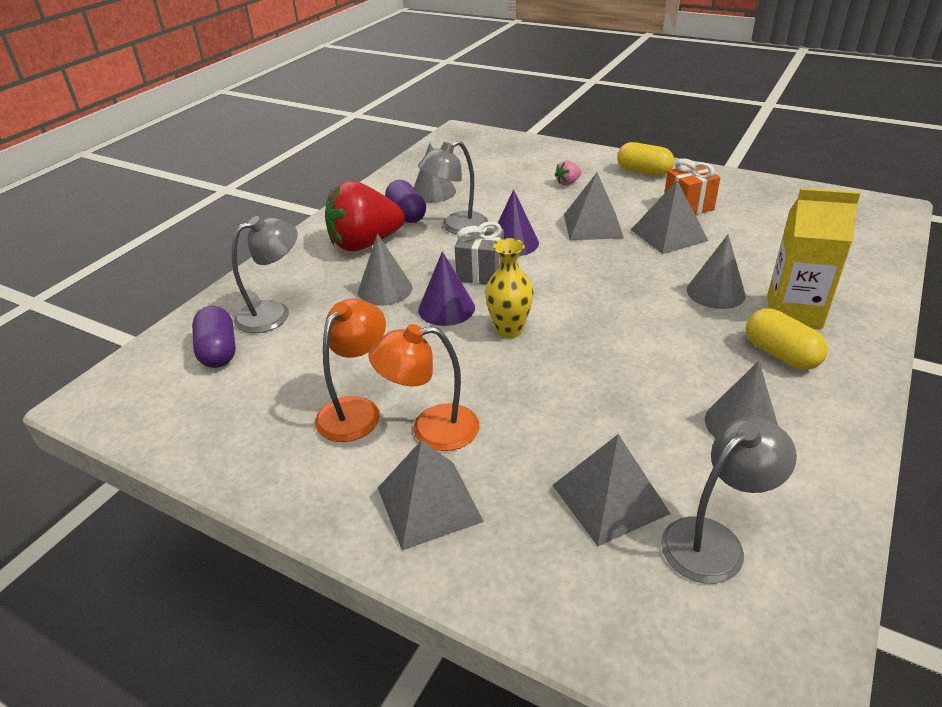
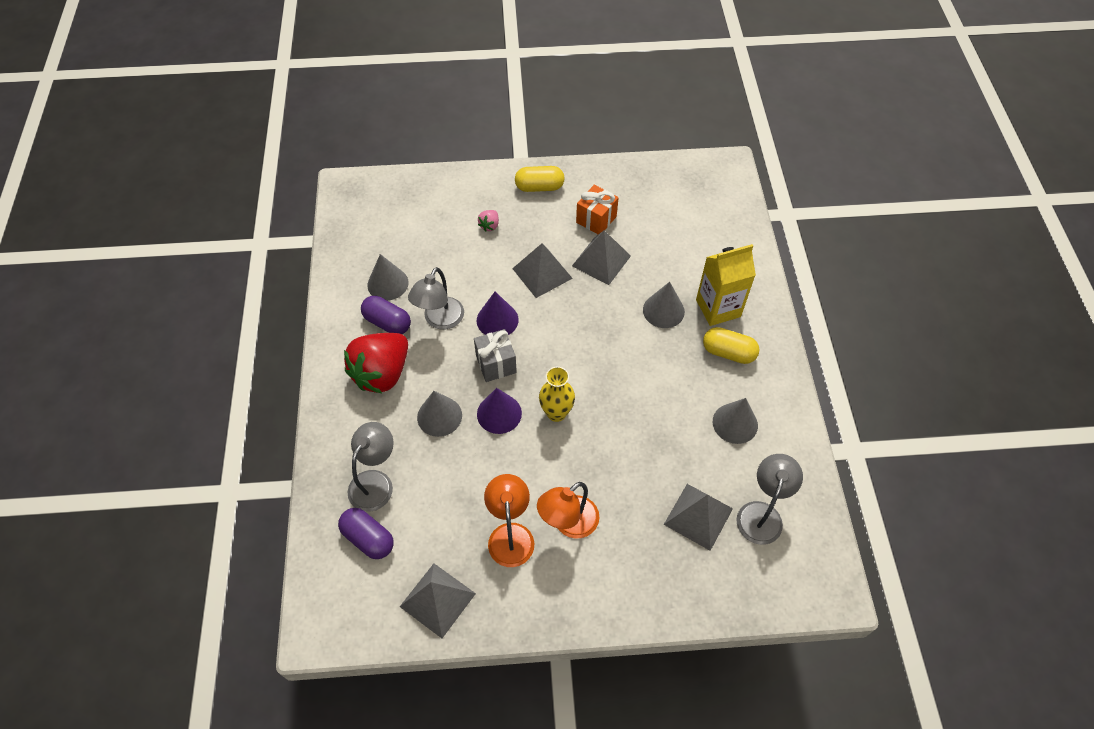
camera: 35 degrees left, 20 degrees up
(429, 504) = (607, 576): grey pyramid -> grey pyramid (437, 599)

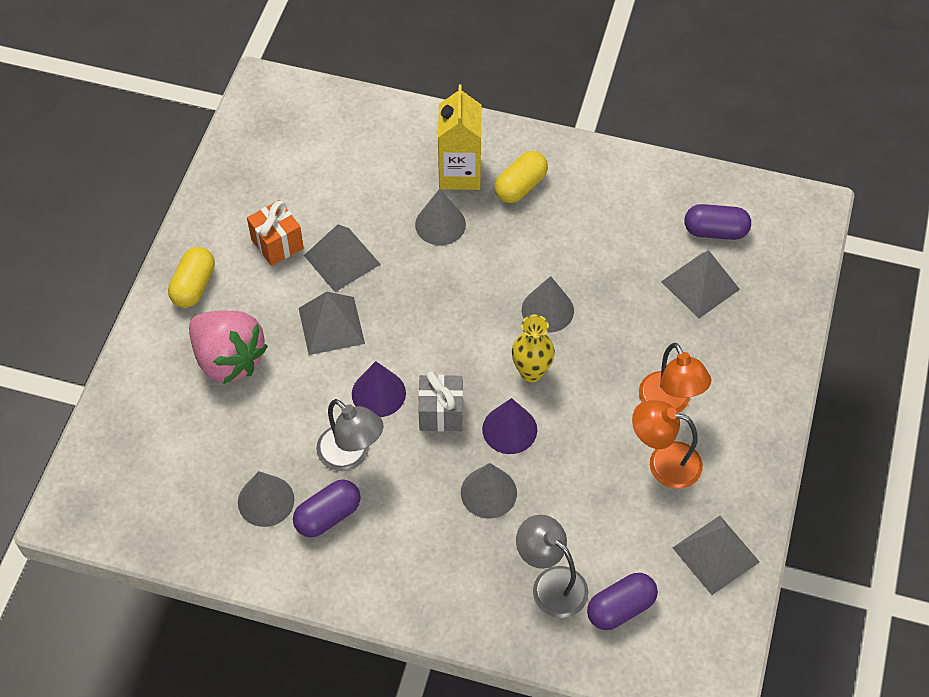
camera: 70 degrees left, 0 degrees up
(382, 373) = (403, 540): red strawberry -> none
(489, 225) = (228, 359): pink strawberry -> pink strawberry, size x2.49
(735, 423) = (607, 214): grey cone -> grey cone (547, 310)
(761, 513) = (715, 231): grey lamp -> purple capsule

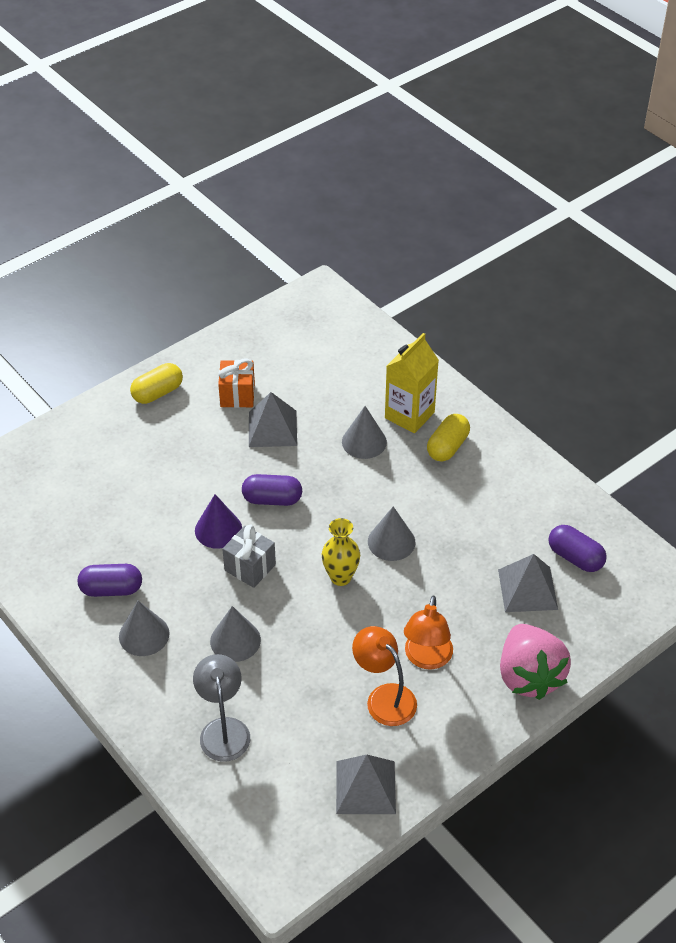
camera: 35 degrees right, 10 degrees down
(228, 359) = (138, 451): pink strawberry -> pink strawberry (529, 676)
(266, 500) = (80, 555): grey cone -> grey cone (144, 635)
(331, 325) = (226, 467): grey pyramid -> none
(351, 455) = (162, 559): grey lamp -> none
(509, 429) = (289, 607): purple cone -> none
(520, 186) = (447, 447): yellow capsule -> yellow capsule turned 45 degrees counterclockwise
(620, 608) = (259, 778): purple capsule -> purple capsule (272, 499)

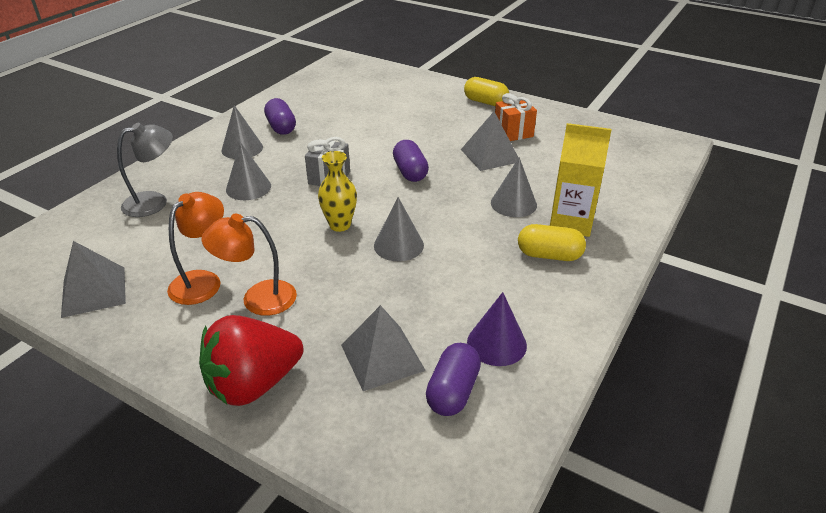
camera: 70 degrees right, 10 degrees down
(218, 529) = (362, 155): purple cone -> purple cone (496, 343)
(529, 676) = (253, 384): pink strawberry -> red strawberry

